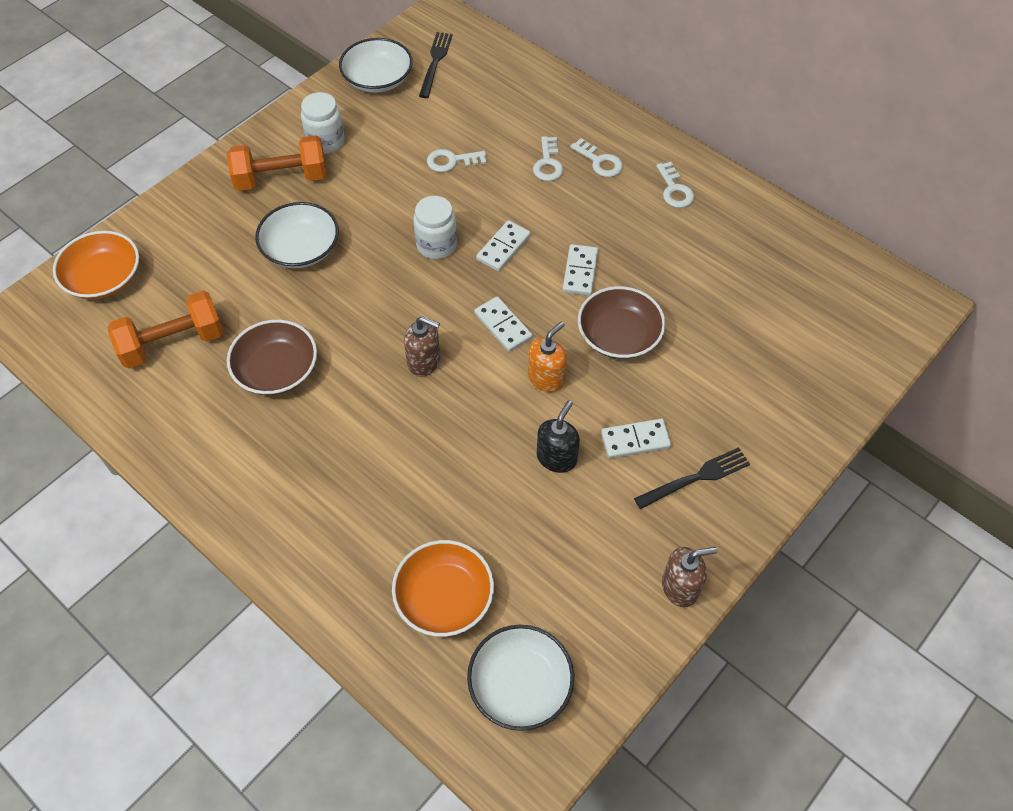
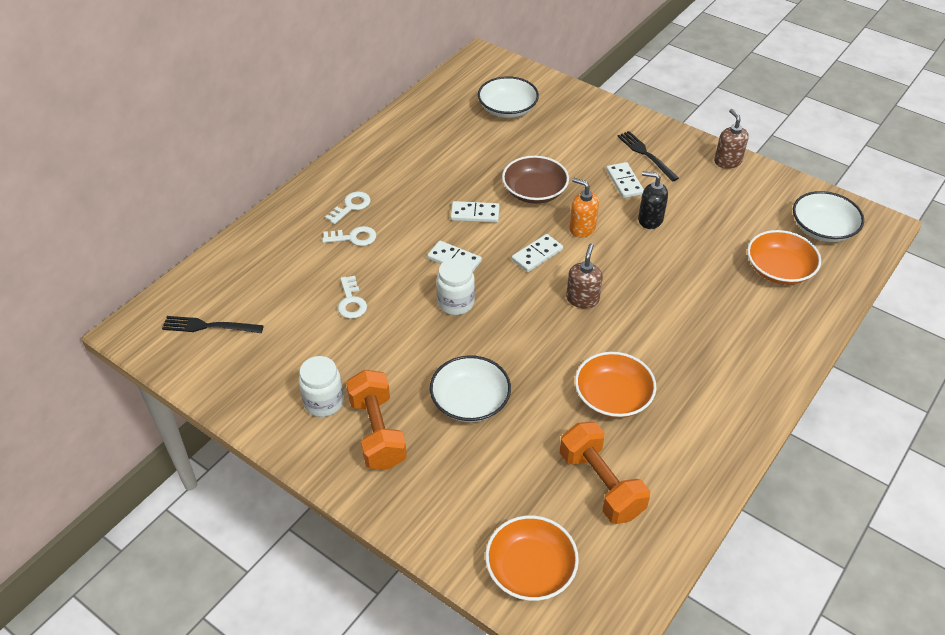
camera: 95 degrees left, 10 degrees down
(276, 370) = (613, 397): brown bowl -> orange bowl
(378, 79) = (230, 370): white bowl -> white bowl (507, 109)
(674, 190) = (382, 164): white key -> none

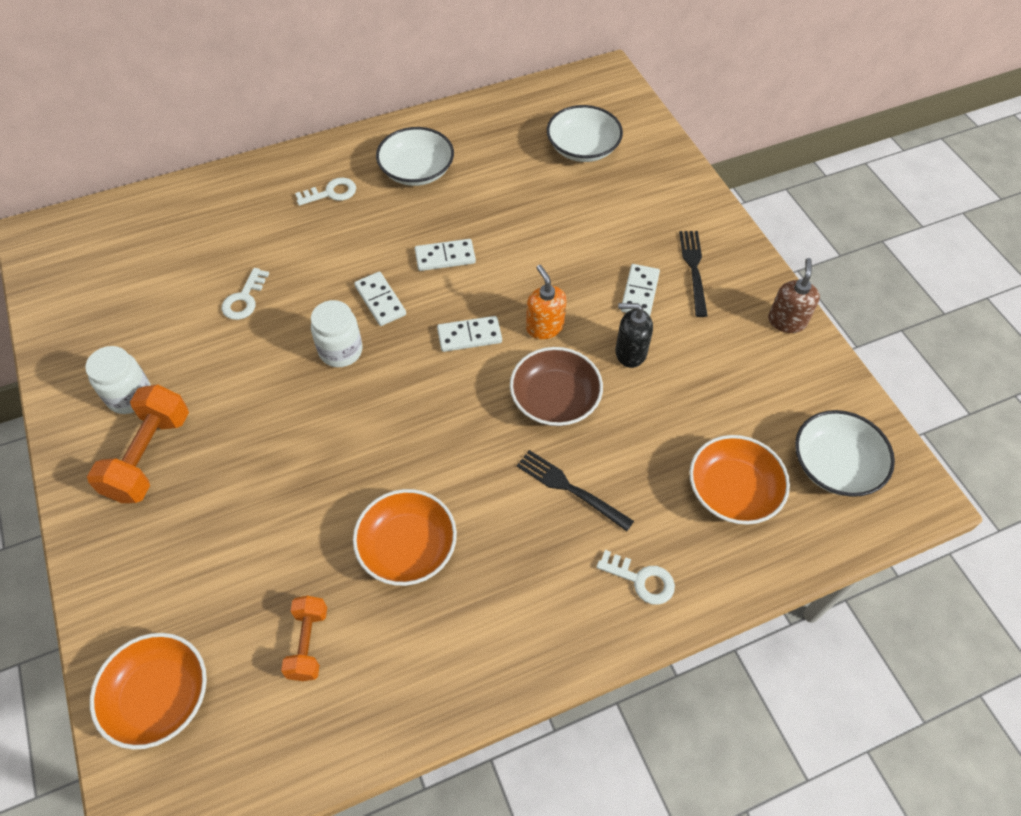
camera: 30 degrees right, 10 degrees up
(208, 326) = (100, 262): black fork -> black fork (570, 488)
(353, 237) = (304, 229): white key -> white key (641, 579)
(470, 401) = (262, 470): white bowl -> white bowl (417, 170)
(475, 214) = (445, 257): white domino -> white domino turned 45 degrees counterclockwise
(534, 191) = (529, 259): brown bowl -> brown bowl (555, 399)
(582, 299) = (473, 412): brown soap dispenser -> none
(601, 484) = (308, 643): orange dumbbell -> orange dumbbell, size x0.61
(650, 219) = (630, 352): black soap dispenser -> black soap dispenser turned 45 degrees counterclockwise

